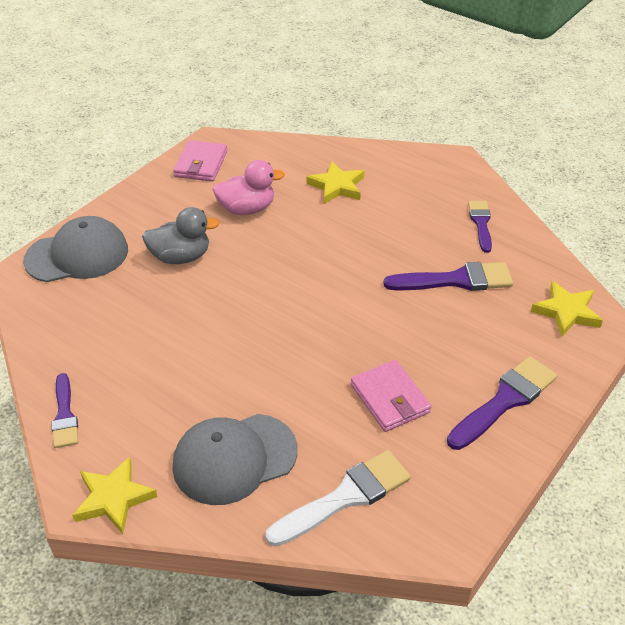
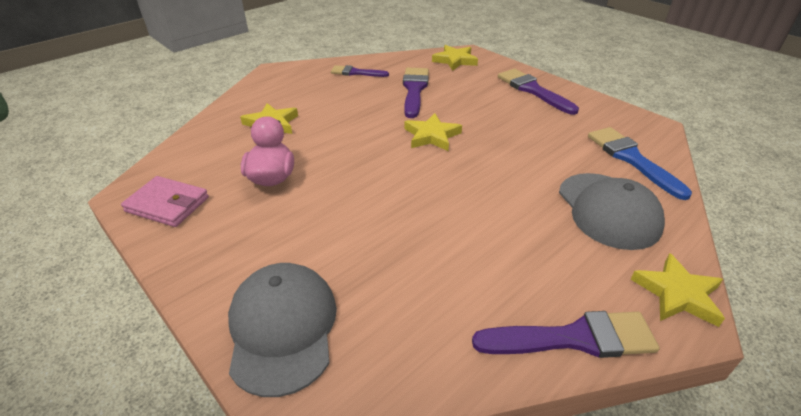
camera: 80 degrees left, 5 degrees down
(64, 415) = (574, 338): purple brush -> purple brush, size x1.57
(181, 257) = (328, 229): grey duck -> none
(345, 497) = (631, 159): white brush -> blue brush
(348, 306) = (431, 136): none -> yellow star
(390, 398) = (533, 130): pink wallet -> none

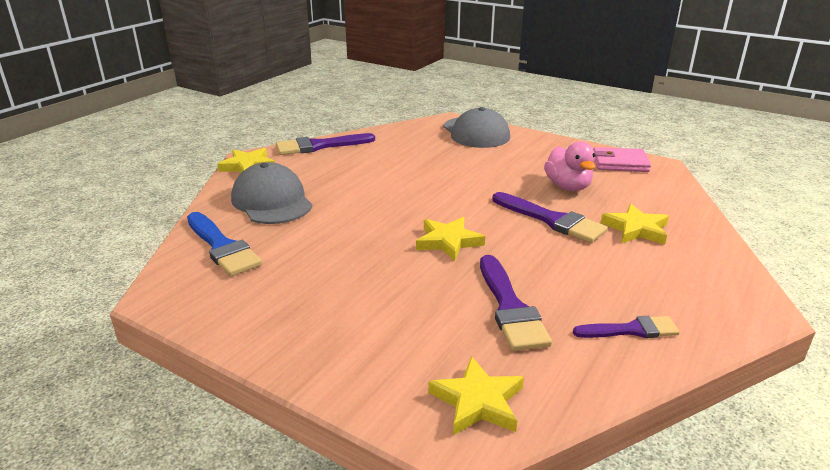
camera: 165 degrees right, 10 degrees down
(533, 90) = (320, 338): purple brush -> purple brush (552, 220)

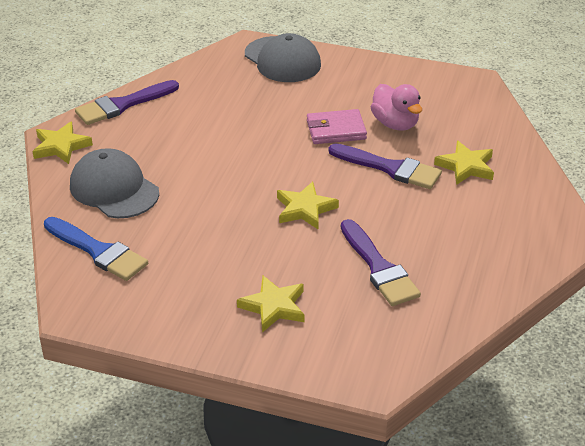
camera: 15 degrees left, 10 degrees up
(478, 401) = (378, 351): yellow star -> yellow star (274, 306)
(620, 163) = (438, 84): pink wallet -> pink wallet (336, 130)
(631, 330) = (477, 271): purple brush -> none

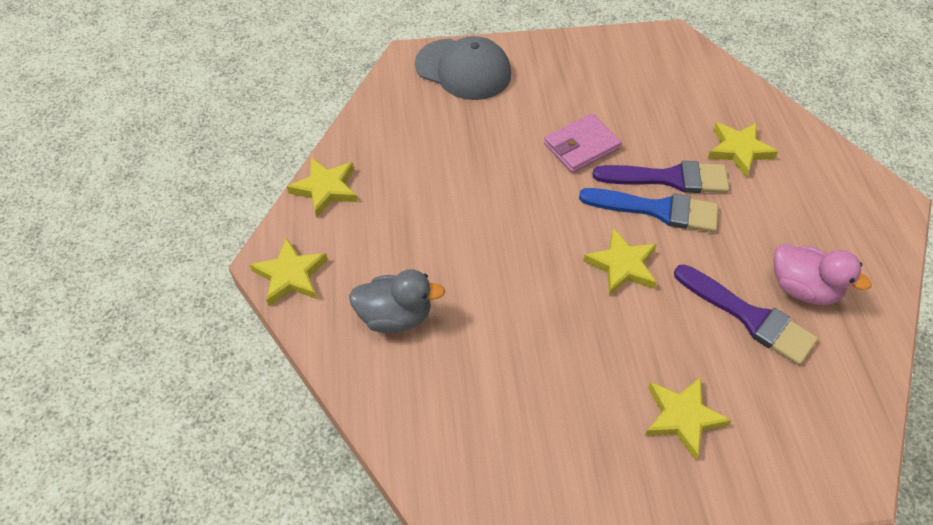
camera: 25 degrees left, 15 degrees up
(98, 251) = (437, 418): blue brush -> blue brush (657, 210)
(114, 189) = (395, 316): grey cap -> grey duck
(122, 105) = (326, 189): purple brush -> yellow star
(395, 124) = (634, 118): pink duck -> pink duck (802, 288)

